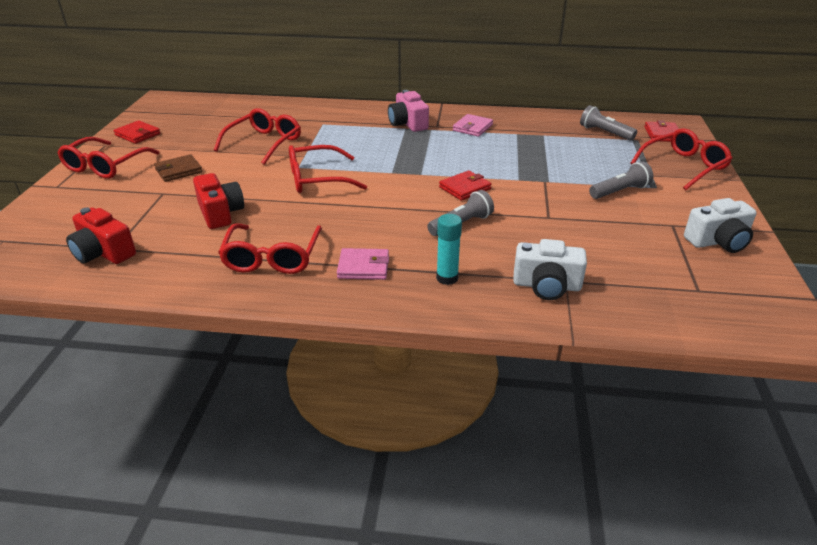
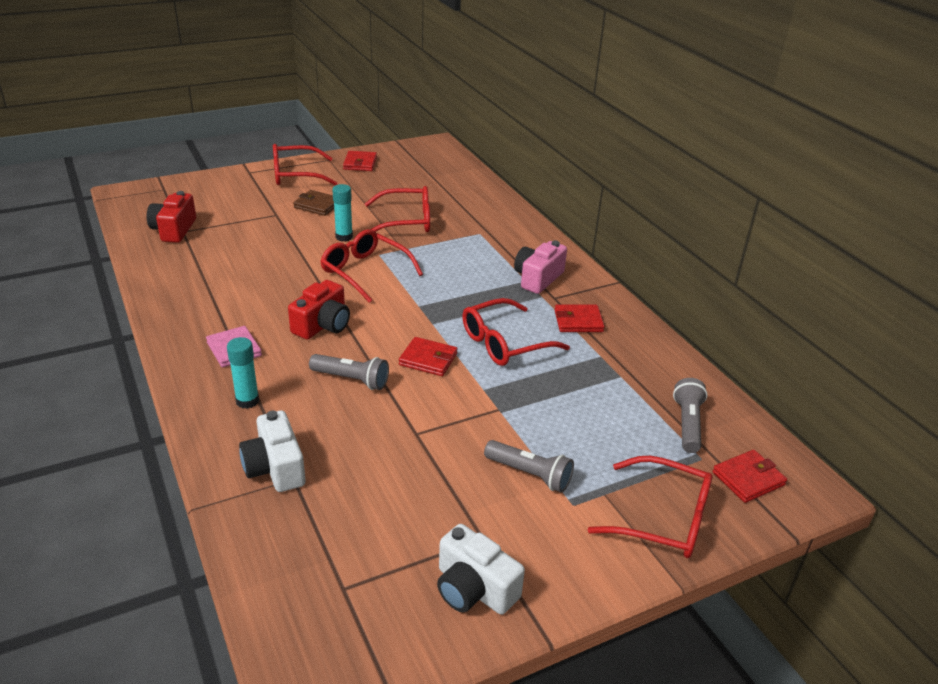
camera: 55 degrees right, 0 degrees up
(220, 213) = (266, 251): red camera -> red camera (322, 325)
(250, 173) = (344, 237): none -> turquoise glue stick
(272, 257) = (217, 300): red glasses -> red glasses (505, 343)
(472, 128) = (578, 321): pink wallet -> red wallet

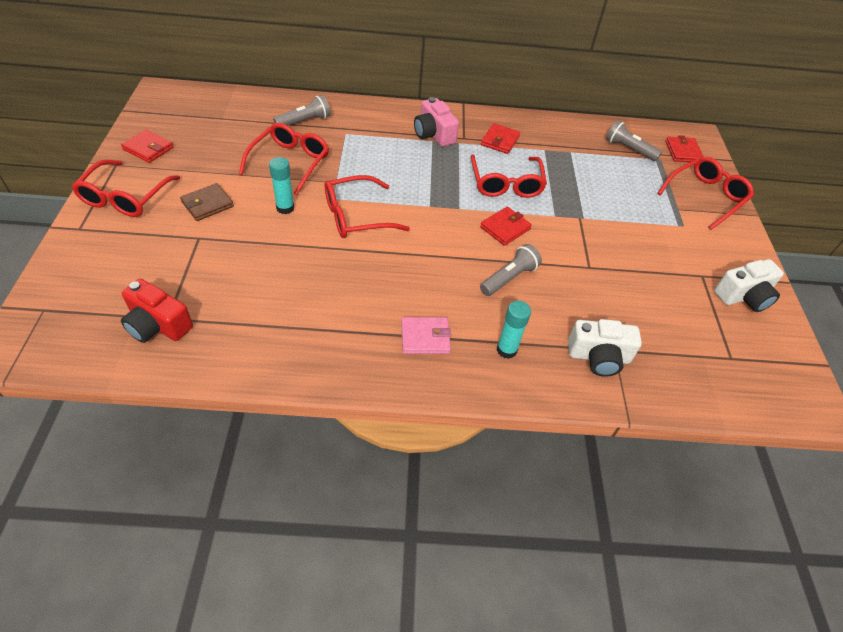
camera: 65 degrees left, 15 degrees up
(322, 325) = (422, 269): red camera -> none
(529, 474) = (651, 231): grey flashlight -> grey flashlight (304, 121)

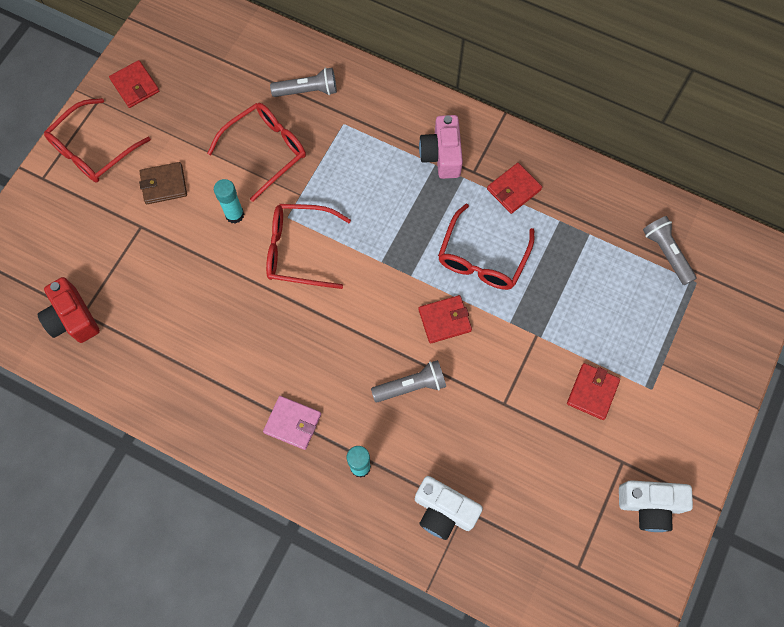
camera: 30 degrees right, 20 degrees up
(683, 152) = (735, 280): red wallet -> red wallet (592, 392)
(705, 197) = (710, 359): red glasses -> none

